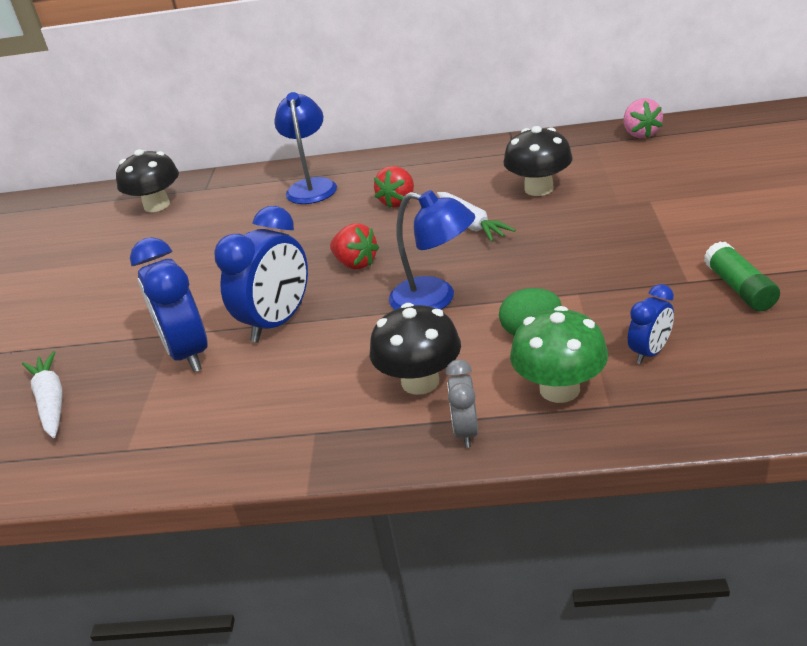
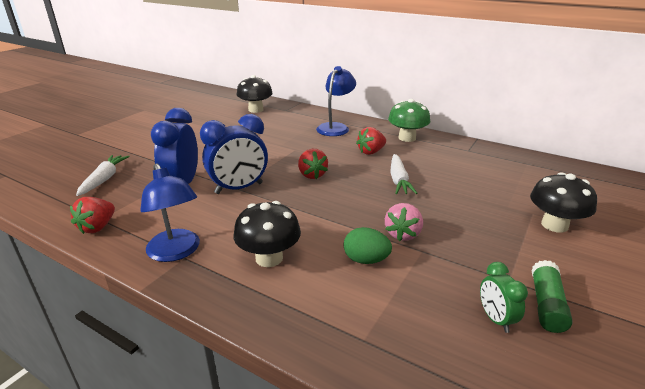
camera: 25 degrees right, 5 degrees down
(140, 460) = (97, 227): none -> red strawberry
(435, 299) = (331, 214): blue lamp -> blue lamp (176, 252)
(466, 431) = (258, 304): grey clock -> none
(539, 189) = (462, 176): black mushroom -> black mushroom (554, 225)
(559, 389) = (343, 309): green mushroom -> green mushroom (407, 138)
(640, 134) = (566, 169): pink strawberry -> pink strawberry (403, 234)
(649, 352) = (430, 317): blue clock -> none
(708, 324) = (495, 319): none -> green clock

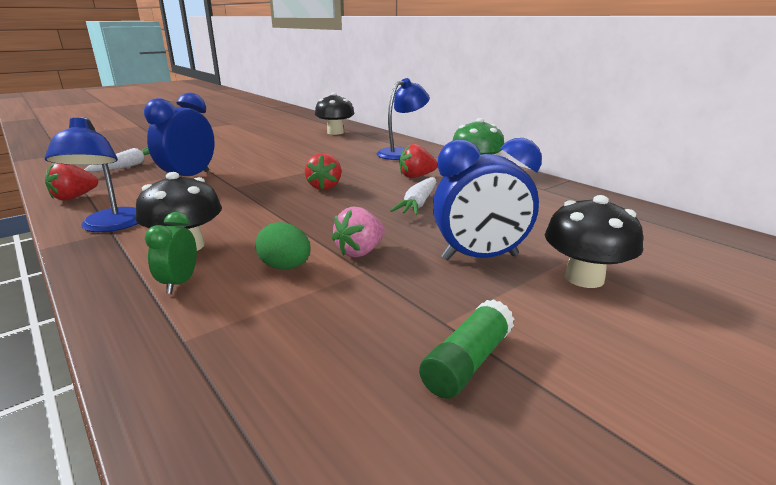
camera: 20 degrees right, 5 degrees down
(239, 188) = (236, 187): blue clock -> blue clock (480, 257)
(495, 319) = (372, 360): green clock -> green clock (180, 283)

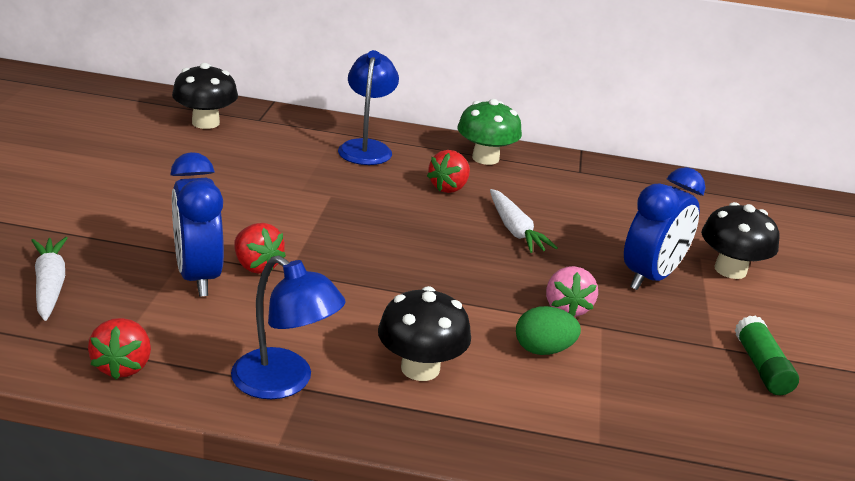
camera: 45 degrees left, 5 degrees up
(180, 283) = (498, 404): green clock -> none
(324, 187) = (389, 236): red strawberry -> red strawberry (256, 266)

